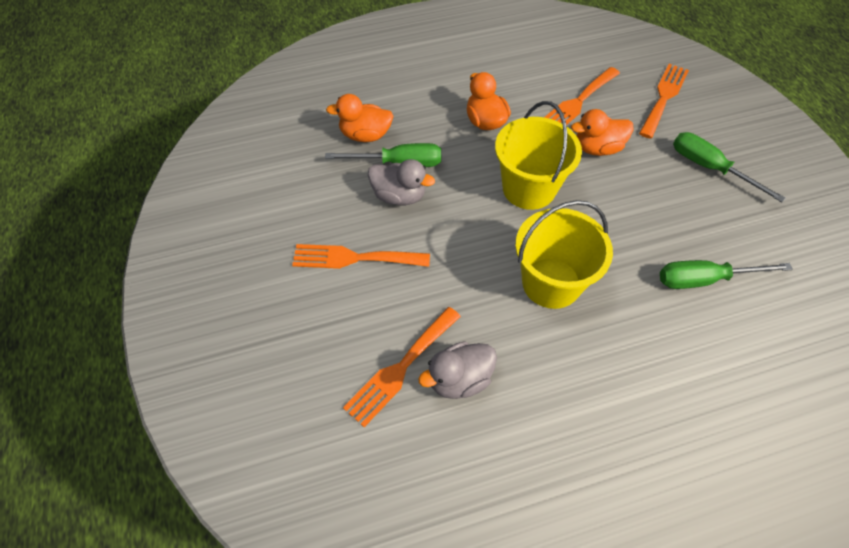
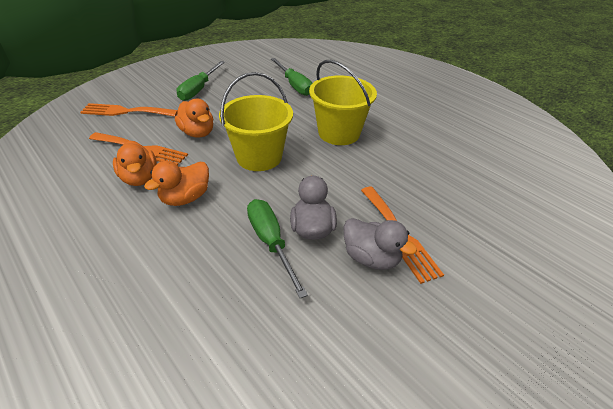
camera: 115 degrees left, 15 degrees down
(365, 135) = (241, 286): orange duck -> orange duck (139, 178)
(400, 369) = (460, 180): orange fork -> none
(459, 379) = (440, 154): grey duck -> grey duck (371, 258)

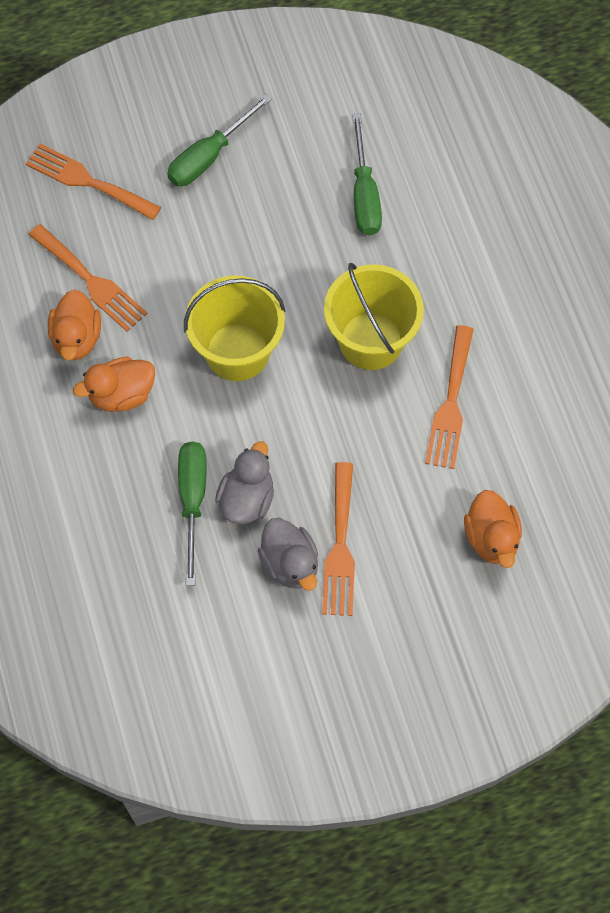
camera: 25 degrees right, 25 degrees up
(197, 133) = (174, 269): orange duck -> orange duck (491, 538)
(407, 146) = (450, 404): none -> orange fork

